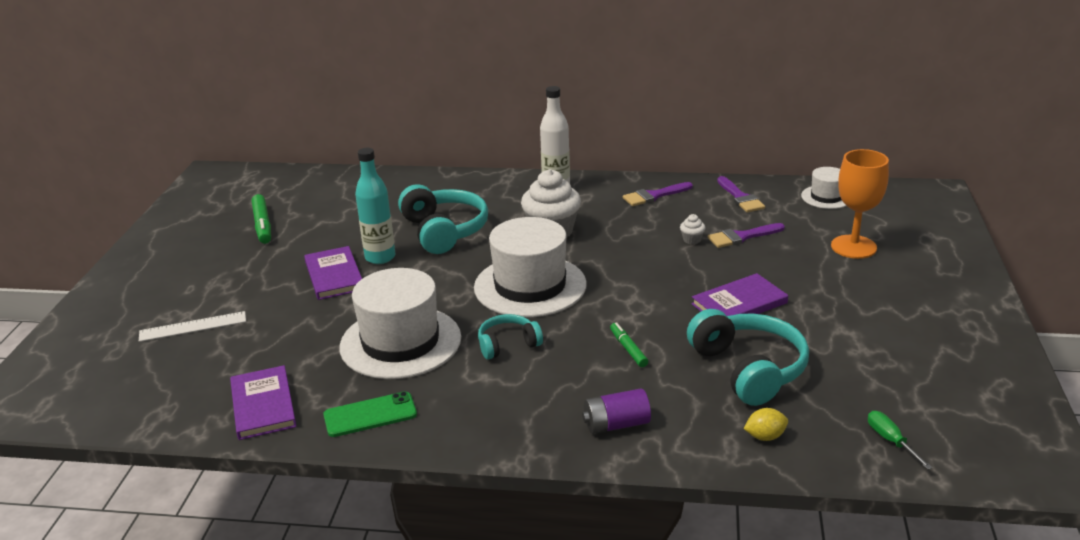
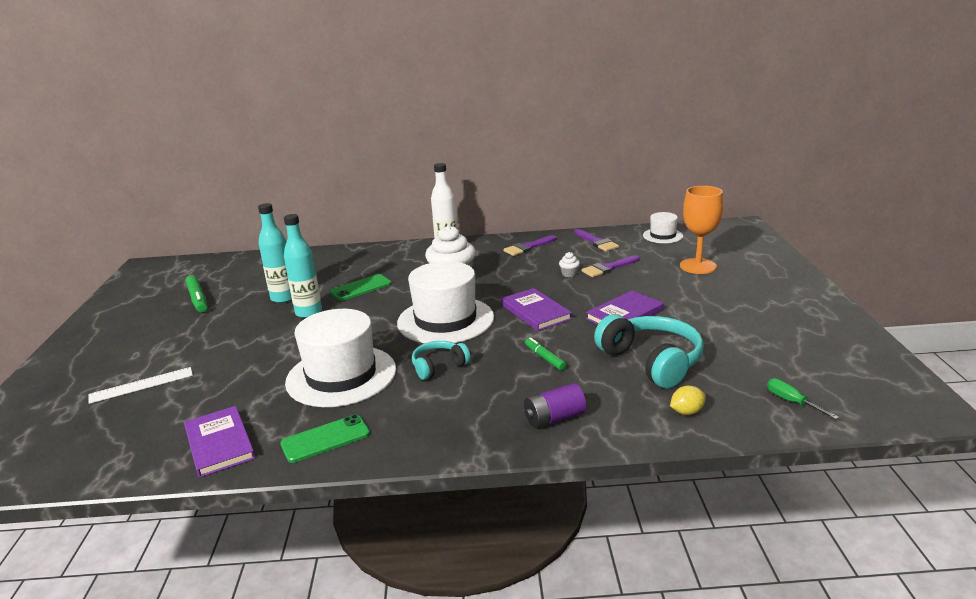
camera: 10 degrees left, 5 degrees down
(334, 276) = (269, 330): purple book -> purple book (535, 312)
(356, 235) = (283, 298): none -> turquoise bottle
(444, 231) = (360, 288): turquoise headphones -> green phone

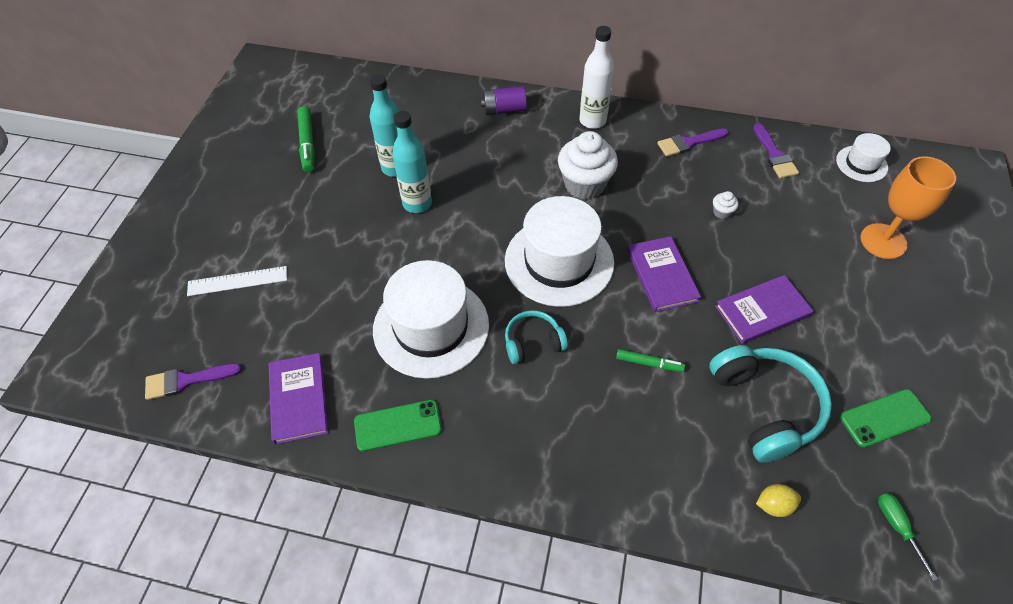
camera: 15 degrees right, 30 degrees up
(360, 288) = (480, 172): green phone -> green phone (884, 418)
(545, 358) = (649, 363): green marker -> green marker turned 120 degrees clockwise
(554, 418) = (630, 469): purple battery -> purple battery (504, 110)
(608, 268) = (772, 213): purple brush -> purple brush (186, 380)

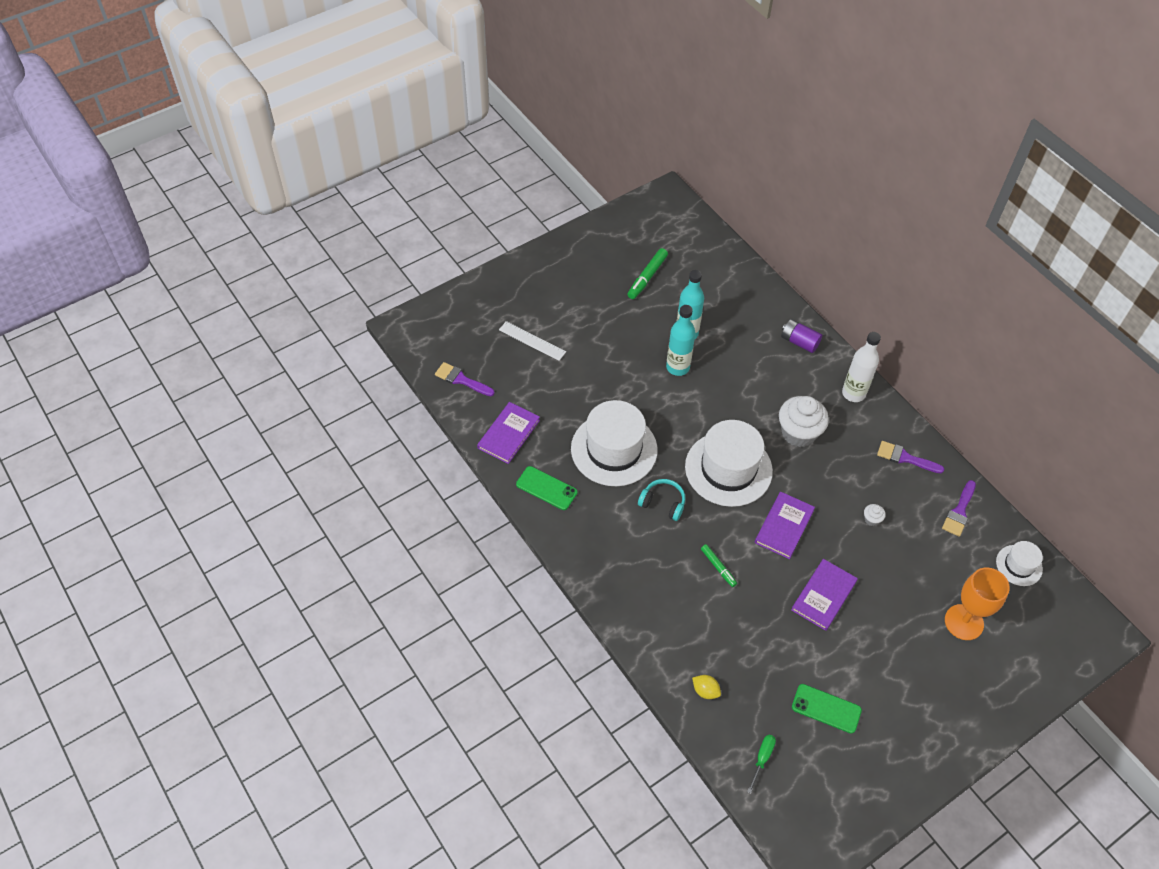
camera: 40 degrees right, 0 degrees up
(762, 311) = (824, 596): purple book -> purple book turned 75 degrees counterclockwise
(765, 407) = (760, 644): turquoise headphones -> none

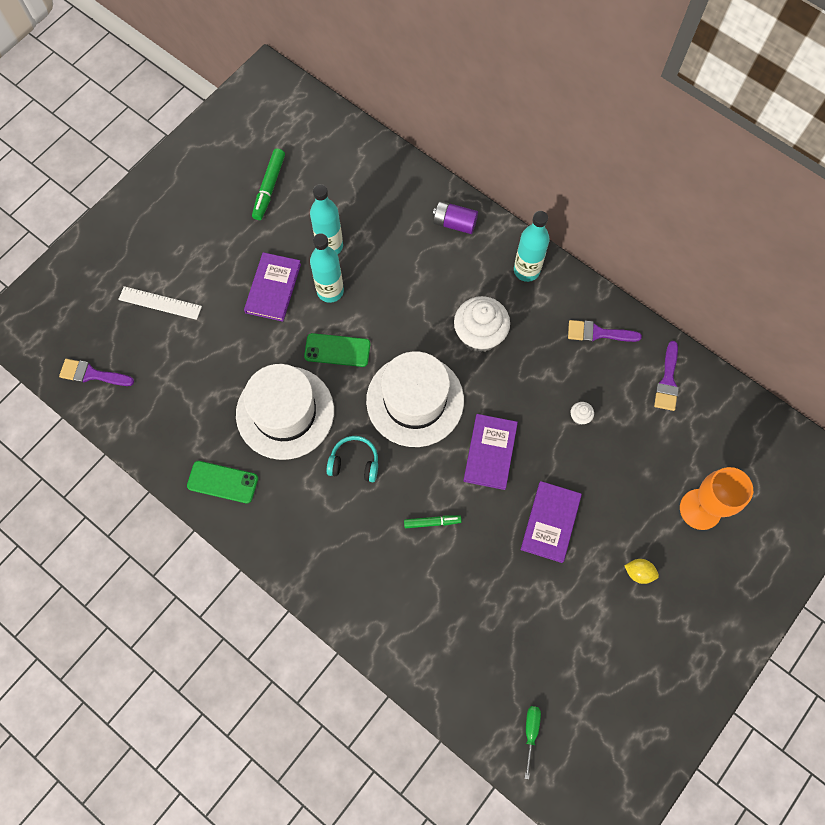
camera: 15 degrees left, 15 degrees up
(508, 434) = (163, 427): purple book -> purple book (273, 288)
(705, 691) = (453, 672): yellow lemon -> yellow lemon (638, 572)
(718, 567) = (432, 522): green marker -> green marker turned 45 degrees counterclockwise
(826, 708) = (583, 653): green phone -> green phone (337, 350)
(853, 393) = (526, 270): white bottle -> turquoise bottle
(1019, 565) = (741, 426): white hat -> none

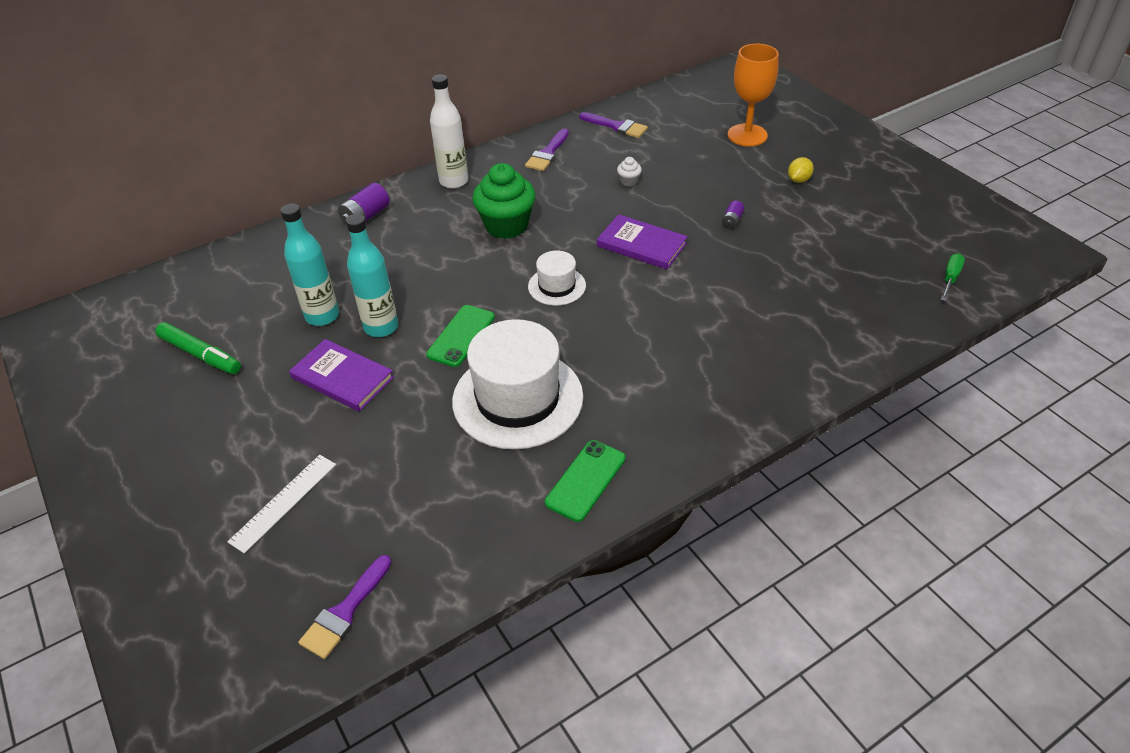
camera: 70 degrees left, 25 degrees down
(354, 462) = (610, 349): turquoise headphones -> none
(415, 400) = (557, 286): white hat -> white hat, size x0.50
(432, 522) = (705, 301): green marker -> none
(479, 335) = (506, 225): white cupcake -> green cupcake
(526, 270) = (454, 181): turquoise bottle -> white bottle
(530, 732) = (950, 278): green screwdriver -> green screwdriver turned 90 degrees clockwise
(550, 522) = (732, 221): purple book -> purple battery

